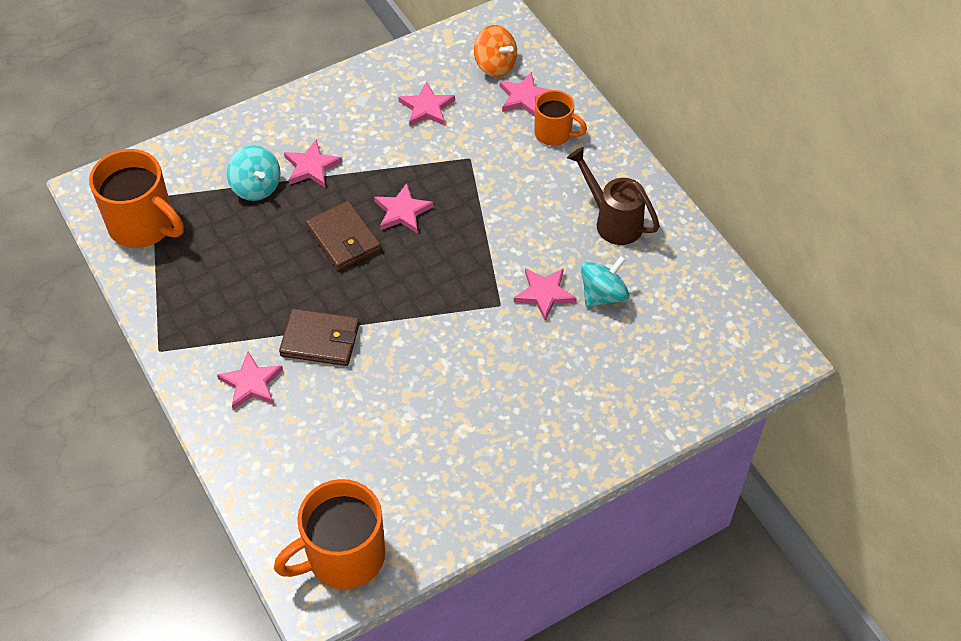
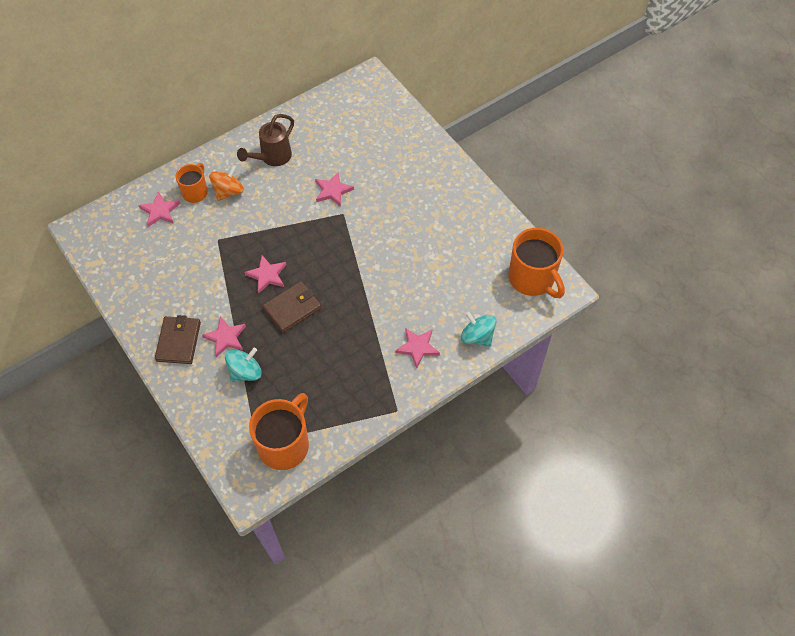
camera: 95 degrees left, 5 degrees up
(320, 340) = (379, 311): brown wallet -> brown wallet (178, 341)
(427, 108) = (168, 270): pink star -> none
(495, 65) = (127, 230): orange spinning top -> orange spinning top (228, 191)
(603, 295) = (331, 161): turquoise spinning top -> turquoise spinning top (477, 336)

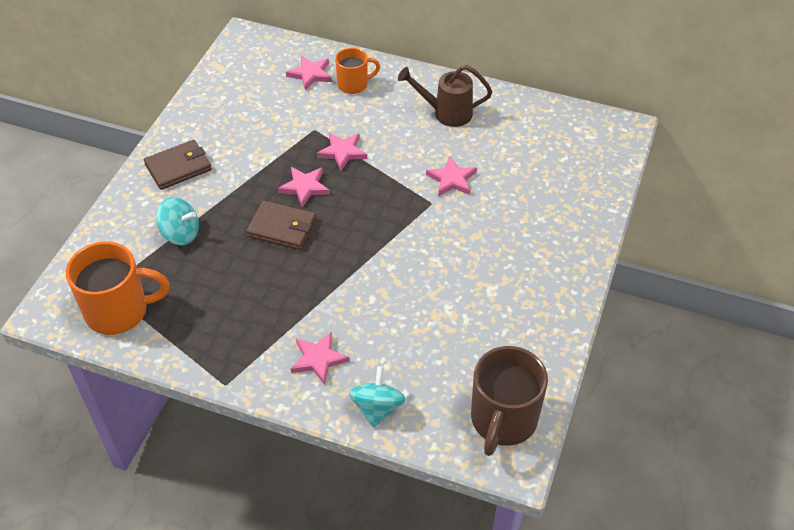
camera: 55 degrees right, 10 degrees down
(225, 338) = (208, 197): pink star -> pink star (342, 152)
(228, 191) = (376, 106): orange spinning top -> none
(532, 279) = (503, 420): orange mug -> brown mug

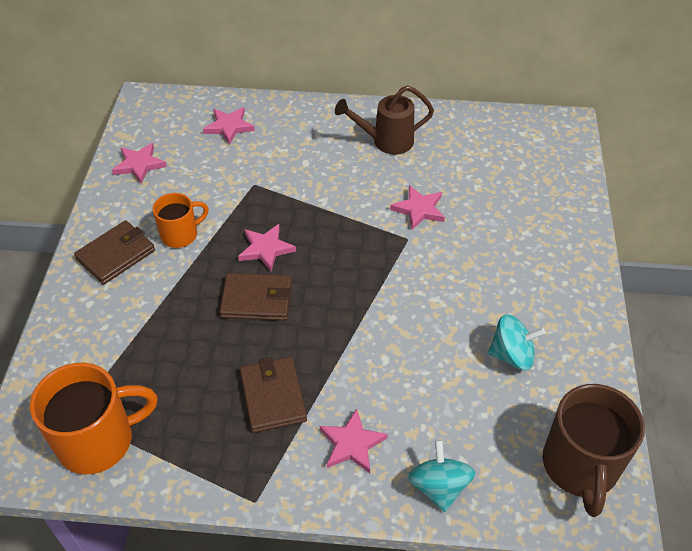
camera: 15 degrees left, 0 degrees up
(180, 234) = (143, 331): turquoise spinning top -> turquoise spinning top (512, 355)
(267, 308) = (273, 396): none -> brown wallet
(342, 152) = (293, 202): pink star -> pink star (139, 165)
(354, 84) = (279, 129): orange mug -> orange mug (180, 234)

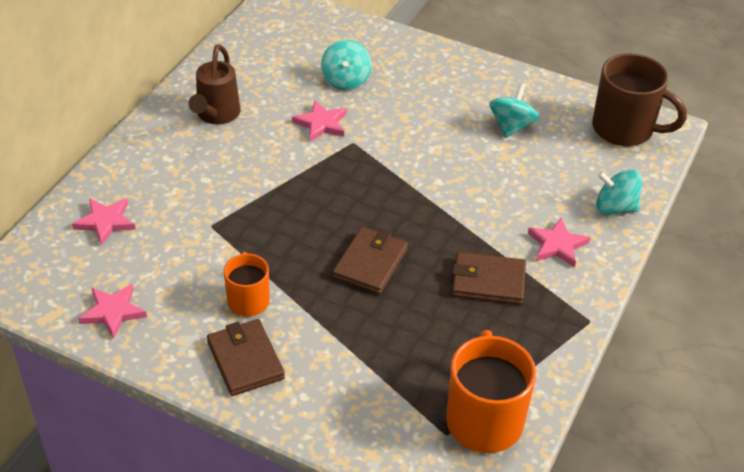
camera: 70 degrees left, 5 degrees down
(266, 249) = (308, 240): pink star -> none
(491, 206) = (346, 80): none -> turquoise spinning top

